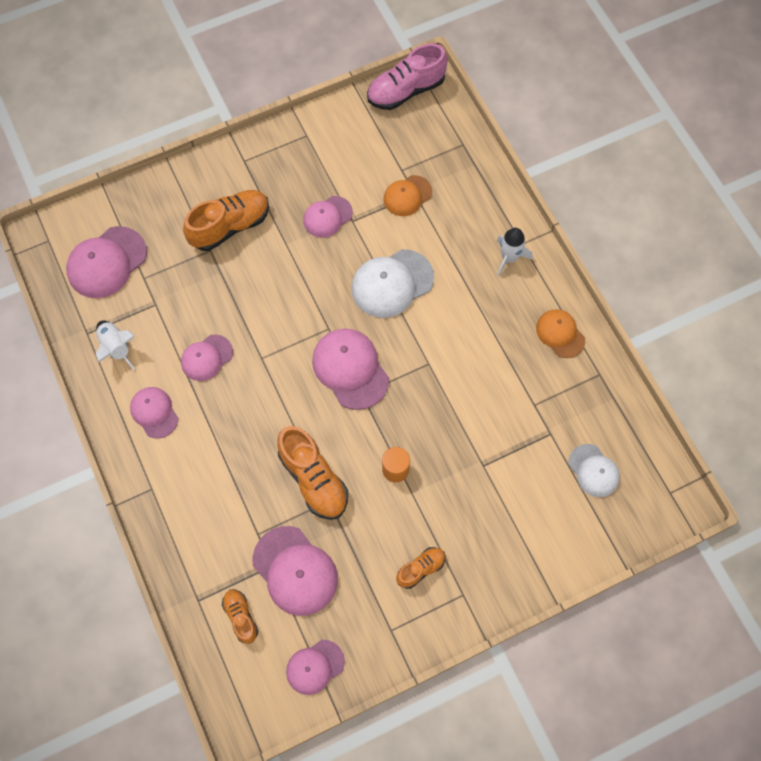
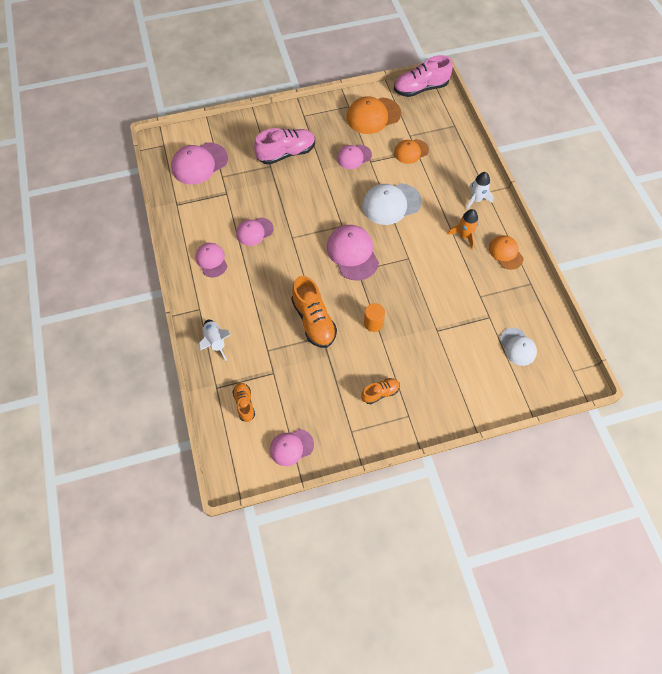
camera: 10 degrees right, 5 degrees down
(116, 347) = (194, 216): white rocket -> white rocket (215, 341)
(230, 226) = (286, 153): orange shoe -> pink shoe
(295, 571) = (289, 379): pink cap -> none
(344, 146) = (373, 116): none -> orange cap
(500, 316) = (464, 236): none -> orange rocket

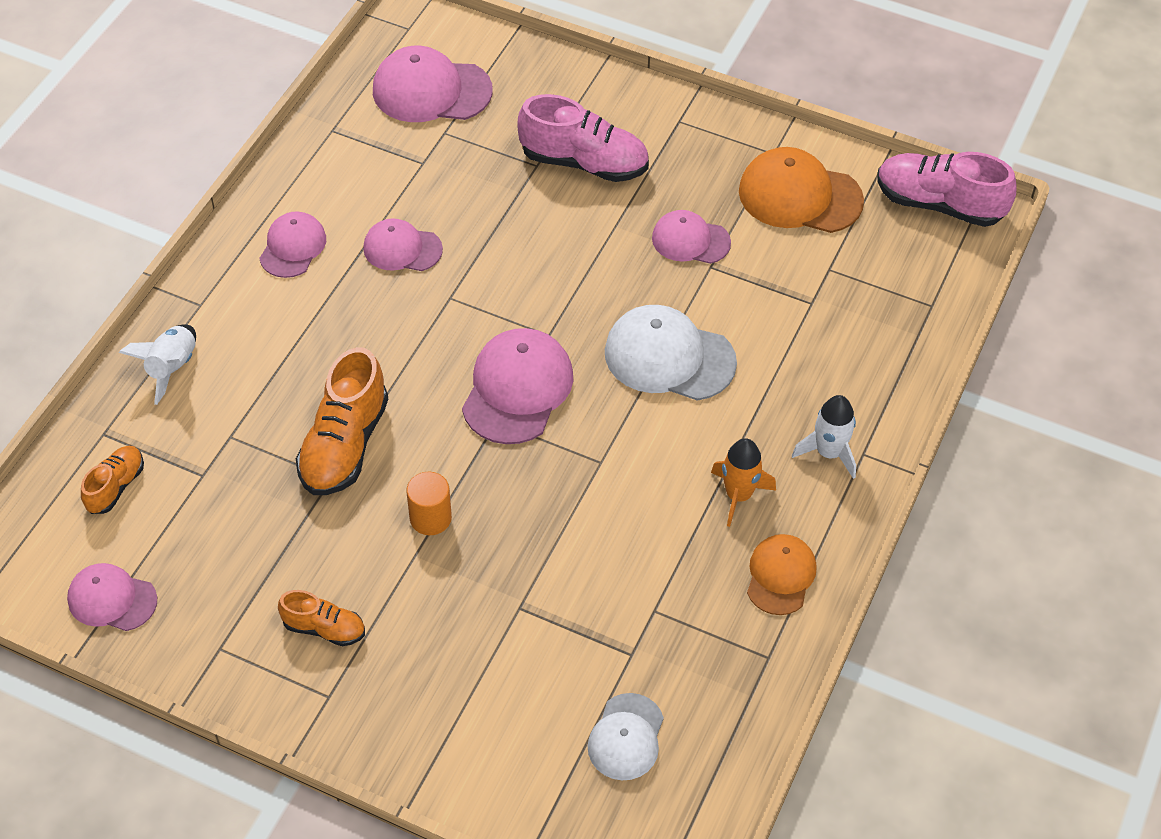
camera: 40 degrees right, 10 degrees down
(411, 151) = (801, 296): orange cap -> none

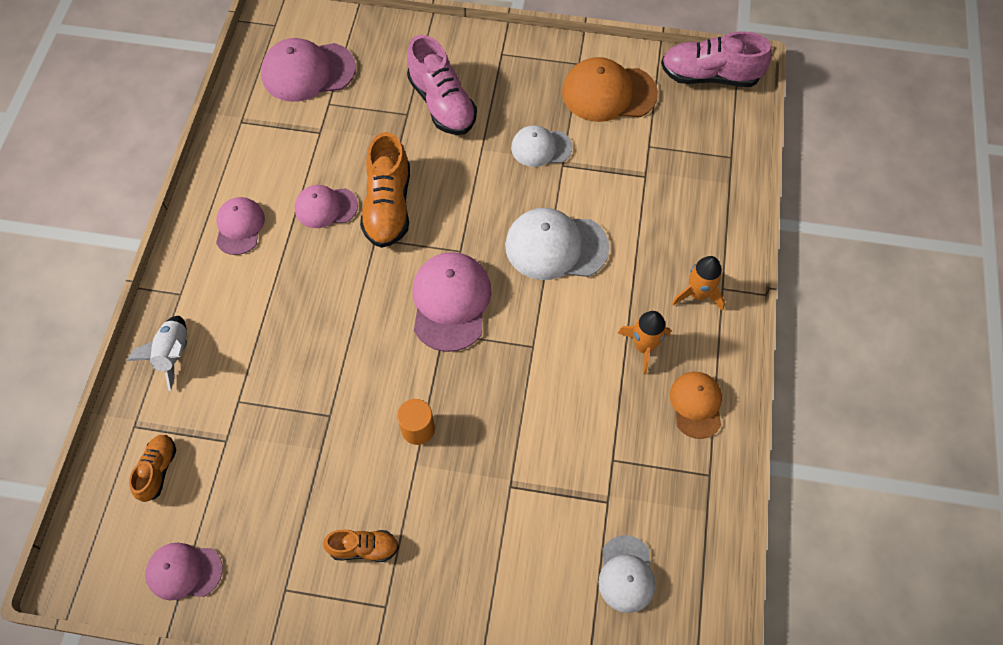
camera: 15 degrees left, 10 degrees up
(344, 445) = (331, 384): orange shoe -> orange shoe (388, 206)
(584, 163) = (442, 104): pink shoe -> pink shoe turned 60 degrees clockwise
(690, 240) = (541, 147): pink cap -> white cap
(829, 452) = (697, 294): white rocket -> orange rocket

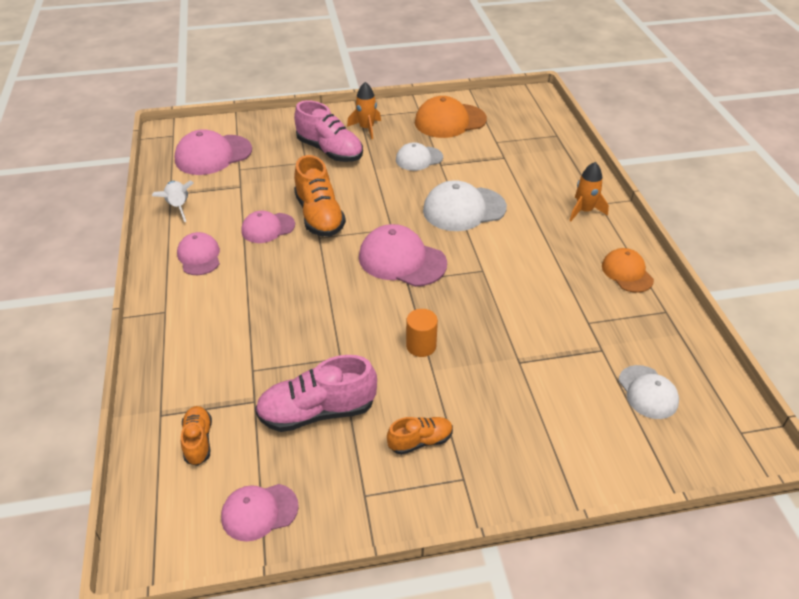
camera: 20 degrees left, 20 degrees down
(174, 354) = (177, 353): white rocket -> white rocket (178, 207)
(450, 302) = (402, 260): pink cap -> pink cap turned 45 degrees counterclockwise
(643, 347) = (566, 249): orange rocket -> orange rocket (366, 128)
(709, 76) = (514, 99): pink shoe -> pink shoe (317, 412)

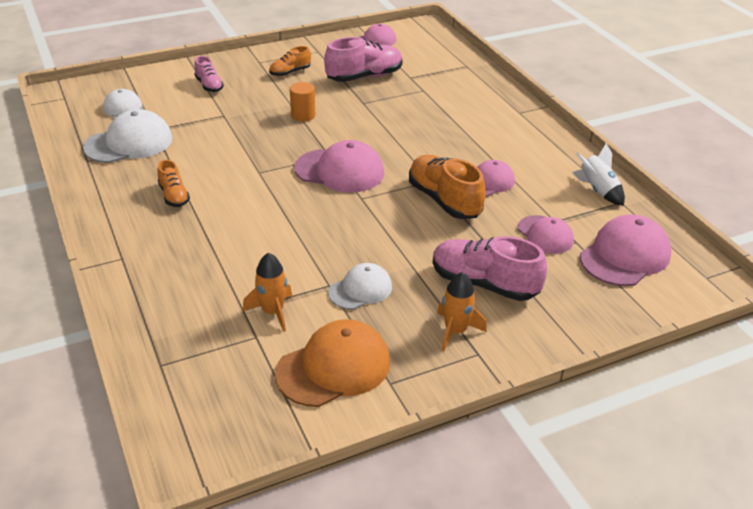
camera: 165 degrees right, 5 degrees down
(198, 441) = (432, 59): orange shoe -> orange shoe (174, 196)
(199, 256) = (531, 151): pink cap -> pink cap (545, 235)
(464, 209) = (287, 229): white cap -> white cap (129, 143)
(540, 427) = (209, 86): none -> pink shoe
(584, 211) = (143, 246): orange rocket -> orange rocket (272, 312)
(627, 273) = (113, 187): orange cap -> none

